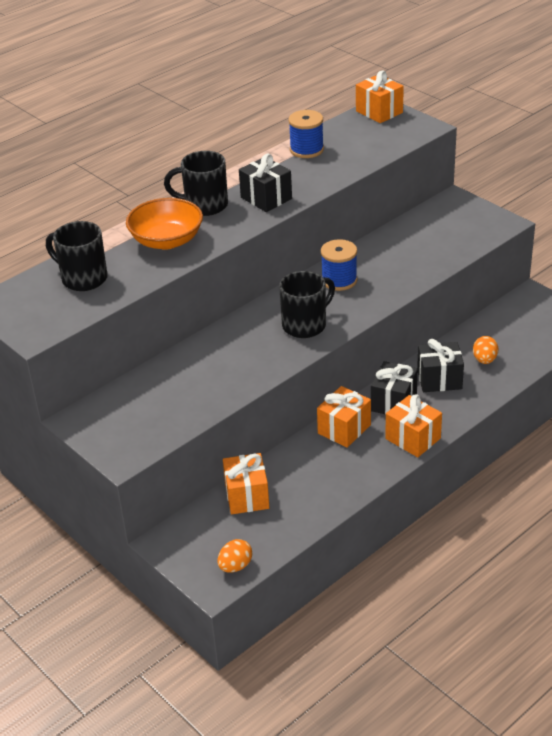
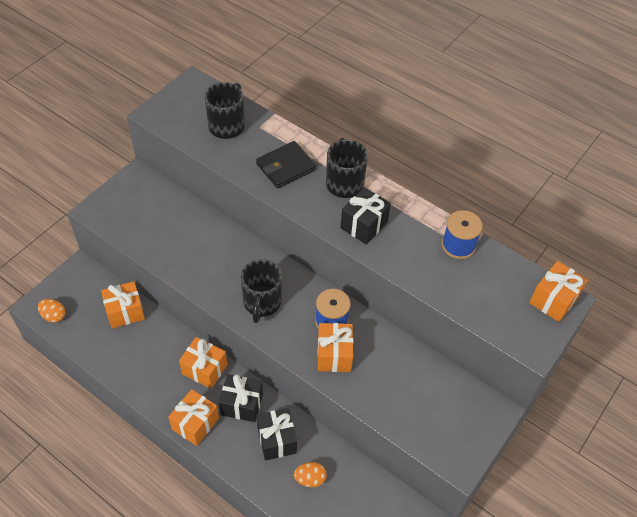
camera: 75 degrees right, 15 degrees up
(167, 240) = (286, 167): orange bowl -> black wallet
(306, 325) = (262, 303): black mug -> black mug turned 60 degrees clockwise
(380, 282) = (334, 355): none -> orange gift

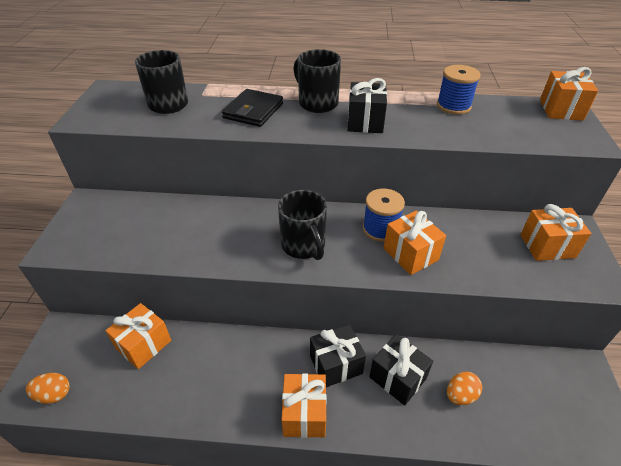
camera: 30 degrees left, 10 degrees down
(204, 369) = (272, 353): orange gift -> orange gift (547, 246)

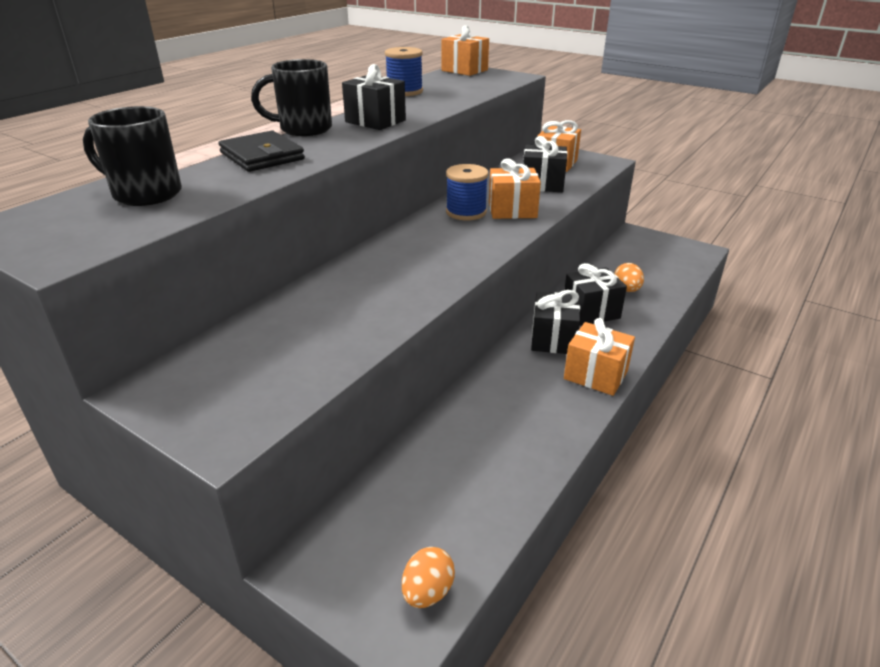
camera: 60 degrees left, 10 degrees down
(144, 344) = (413, 474): orange gift -> none
(304, 246) = (446, 252): black mug -> none
(485, 254) = (542, 184): none -> black gift

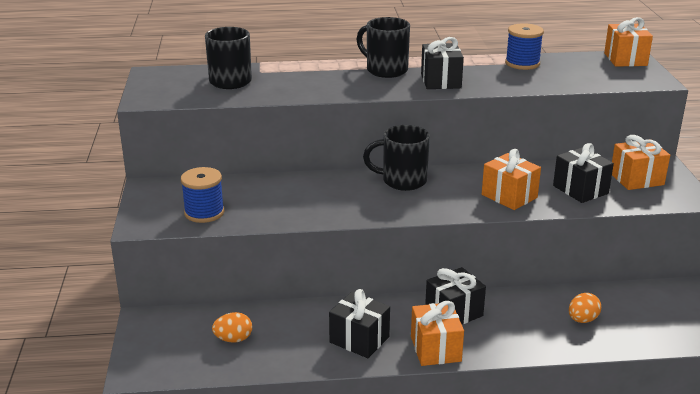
camera: 50 degrees right, 5 degrees down
(262, 156) = (323, 80): black wallet -> none
(413, 238) = (402, 181): none -> black mug
(427, 592) = (168, 366): orange egg -> orange egg (233, 339)
(466, 212) = (473, 181): blue spool -> blue spool (204, 213)
(591, 312) = (518, 315): black gift -> black gift (359, 339)

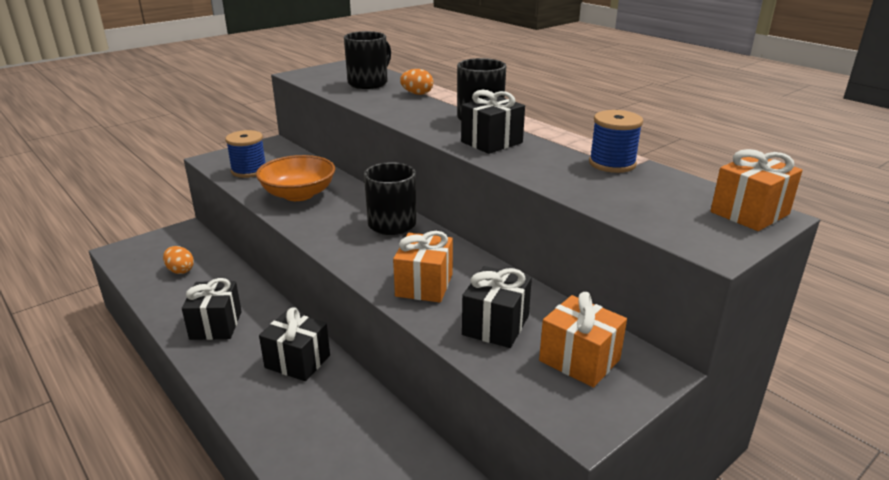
camera: 55 degrees right, 0 degrees up
(295, 202) = (298, 194): none -> orange bowl
(435, 349) = (227, 371): orange gift -> none
(582, 320) = (353, 457): orange egg -> orange egg (417, 94)

